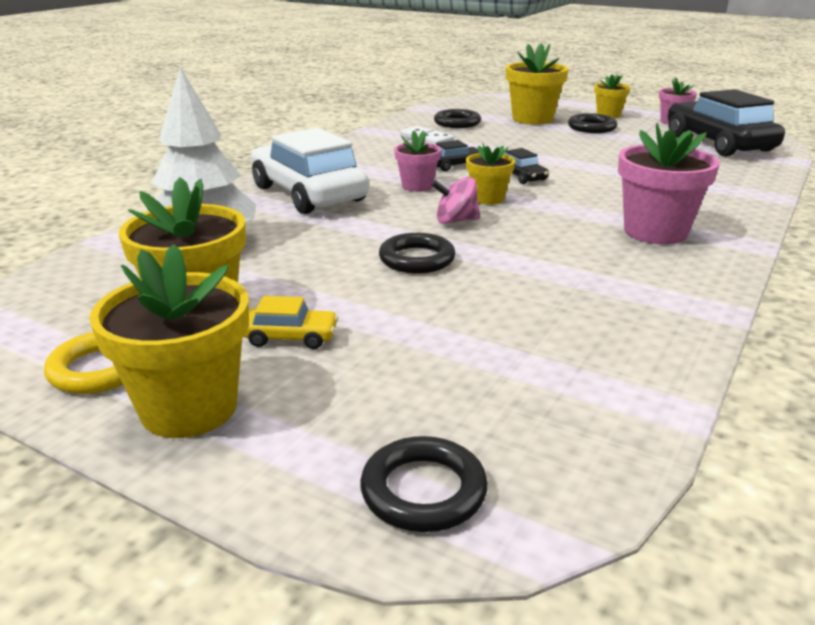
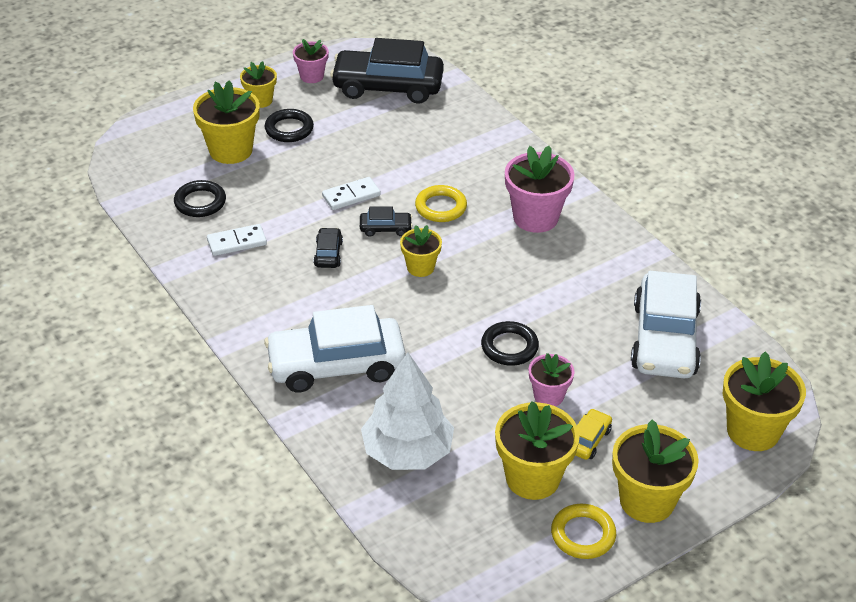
camera: 65 degrees left, 15 degrees up
(417, 186) = (364, 295): pink flower pot -> pink flower pot (548, 396)
(423, 491) = (753, 431): black ring -> yellow flower pot
(456, 221) = (454, 302): pink spinning top -> none
(545, 158) = (351, 196): none -> white domino
(553, 356) = (664, 339): none -> white car
(591, 190) = (440, 207): none -> yellow ring

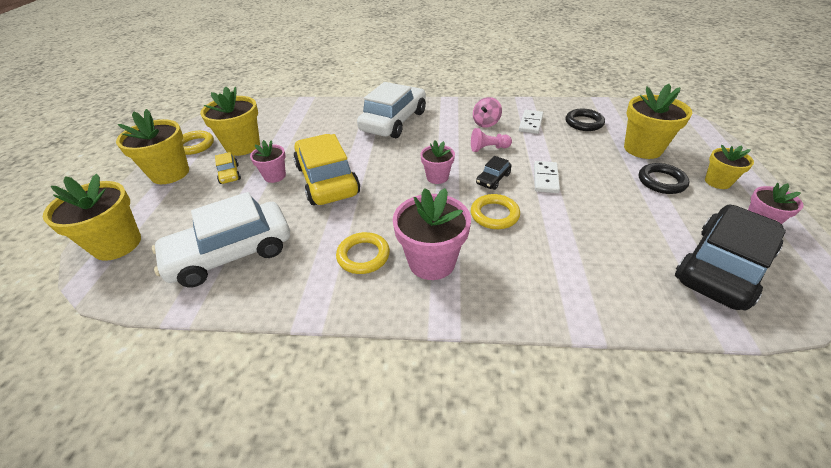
camera: 130 degrees right, 0 degrees up
(268, 279) = (486, 123): none -> pink spinning top
(328, 254) = (488, 148): black car -> pink pawn
(407, 452) = (314, 120): white tree -> none
(420, 267) = (437, 177): yellow flower pot -> pink flower pot
(509, 347) = (327, 180): black ring -> yellow car
(573, 257) = (363, 256): none -> yellow ring
(664, 339) = (231, 253): white car -> white car turned 75 degrees counterclockwise

